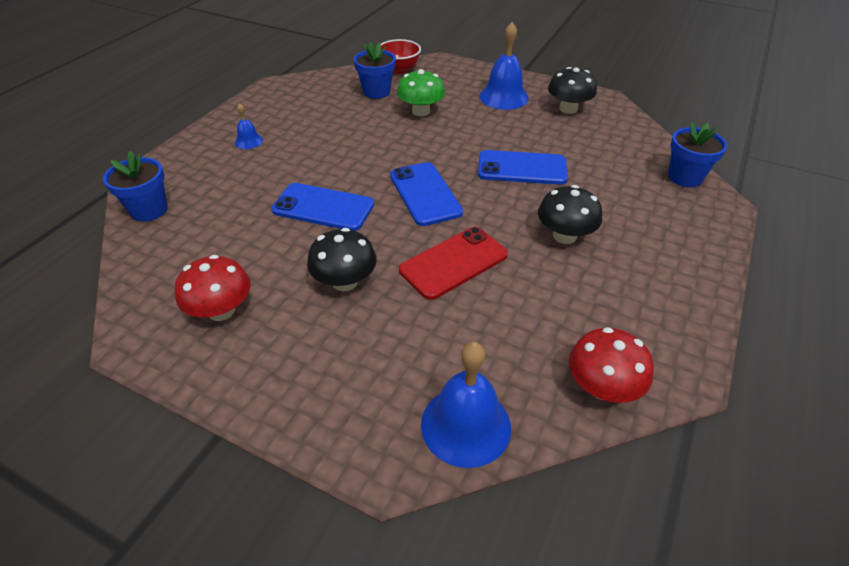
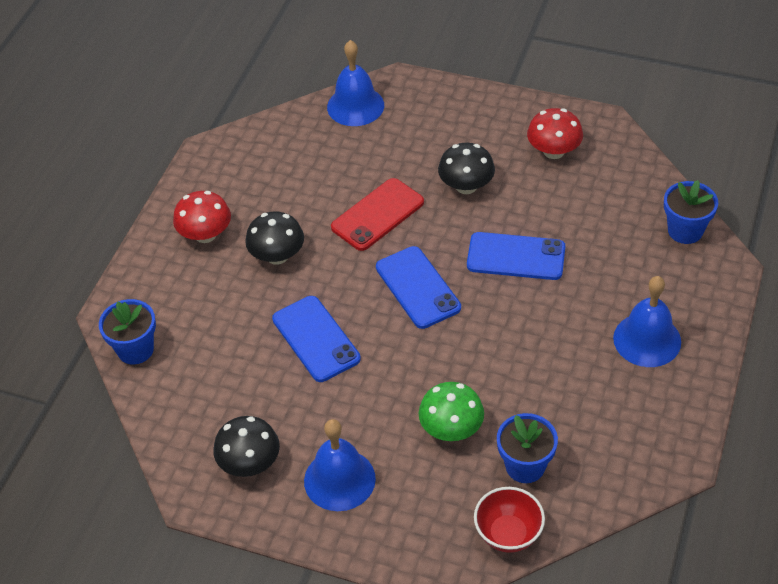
camera: 175 degrees right, 5 degrees up
(249, 141) = (647, 340): blue bell -> blue bell, size x1.97
(522, 168) = (316, 339): blue phone -> blue phone turned 60 degrees clockwise
(602, 387) = (265, 138): red mushroom -> red mushroom (205, 234)

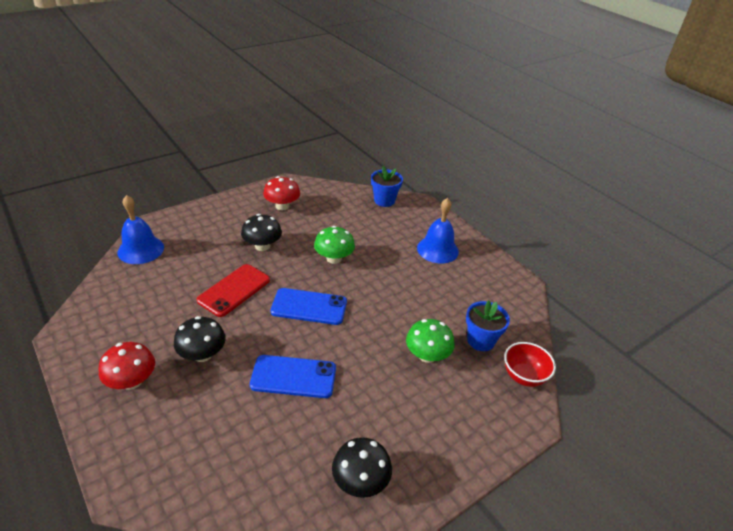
camera: 60 degrees left, 10 degrees down
(135, 349) = (178, 494): blue flower pot -> none
(339, 479) = (419, 435): blue bell -> none
(377, 215) = (234, 290): red phone -> red phone turned 45 degrees clockwise
(516, 257) = (334, 258): blue phone -> green mushroom

